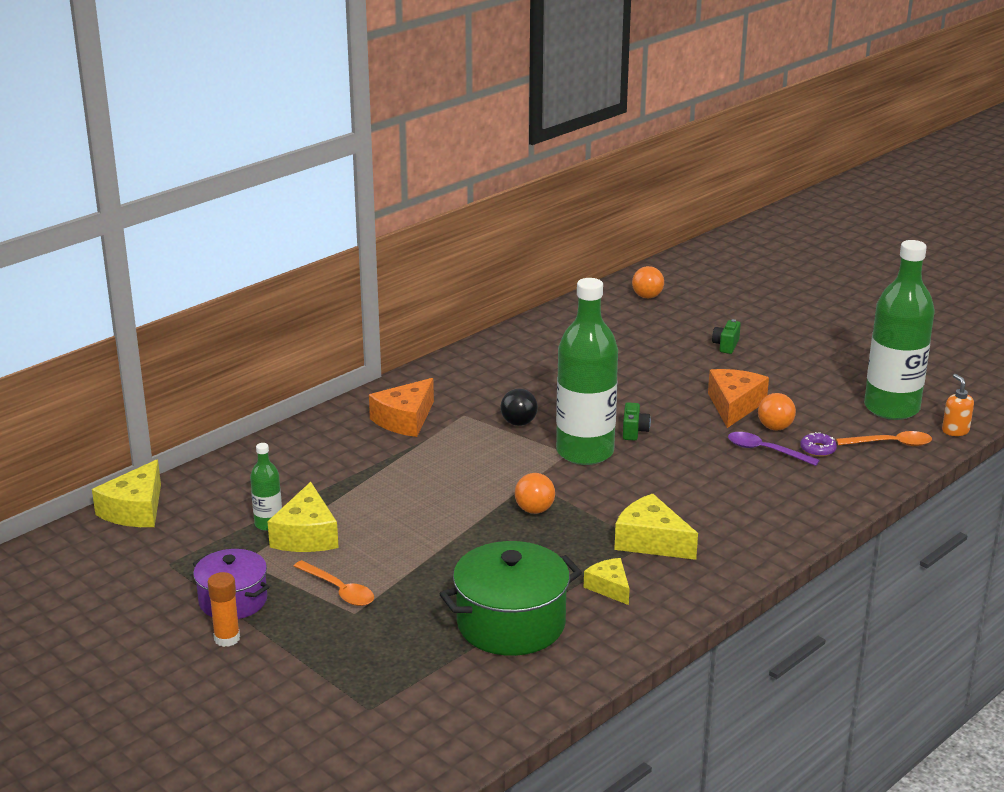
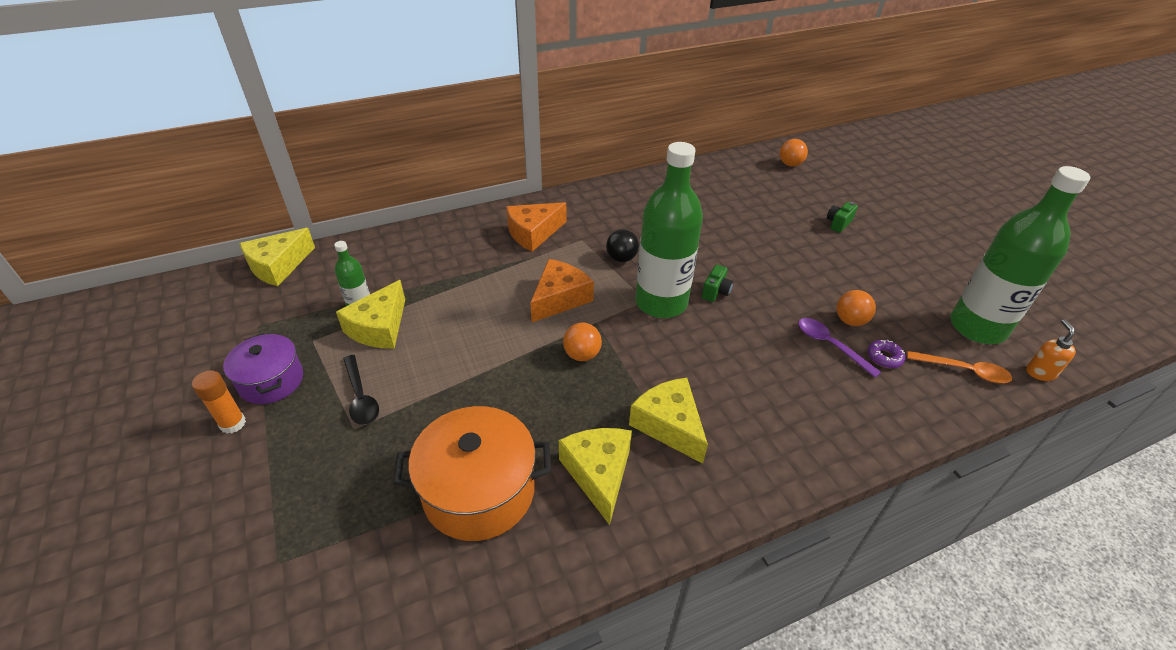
camera: 20 degrees right, 15 degrees up
(339, 590) = (361, 397): orange spoon -> black spoon
(511, 624) = (479, 491): green pot -> orange pot
(609, 587) = (598, 474): yellow cheese -> yellow cheese, size x1.62
(734, 406) = (820, 287): orange cheese -> orange cheese (559, 298)

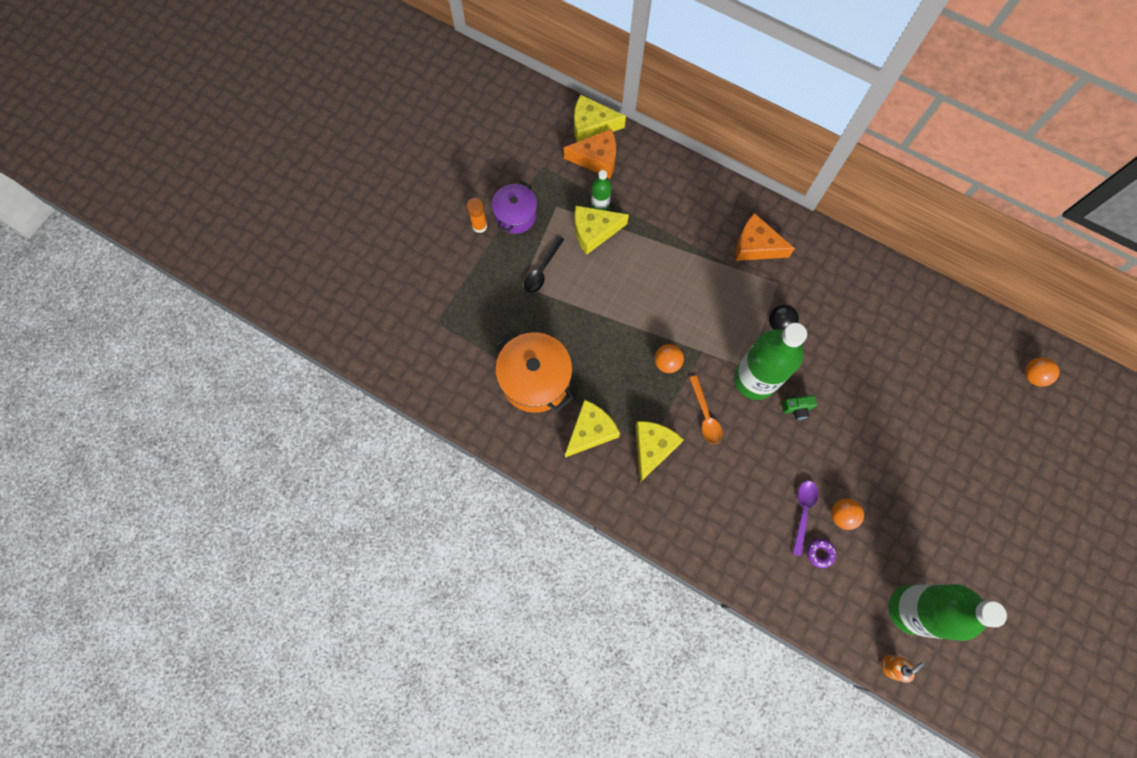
camera: 55 degrees right, 30 degrees up
(559, 298) = (705, 313): orange cheese -> orange cheese (596, 159)
(838, 223) = (967, 457): green camera -> none
(964, 371) = (849, 612): orange spoon -> orange spoon (705, 415)

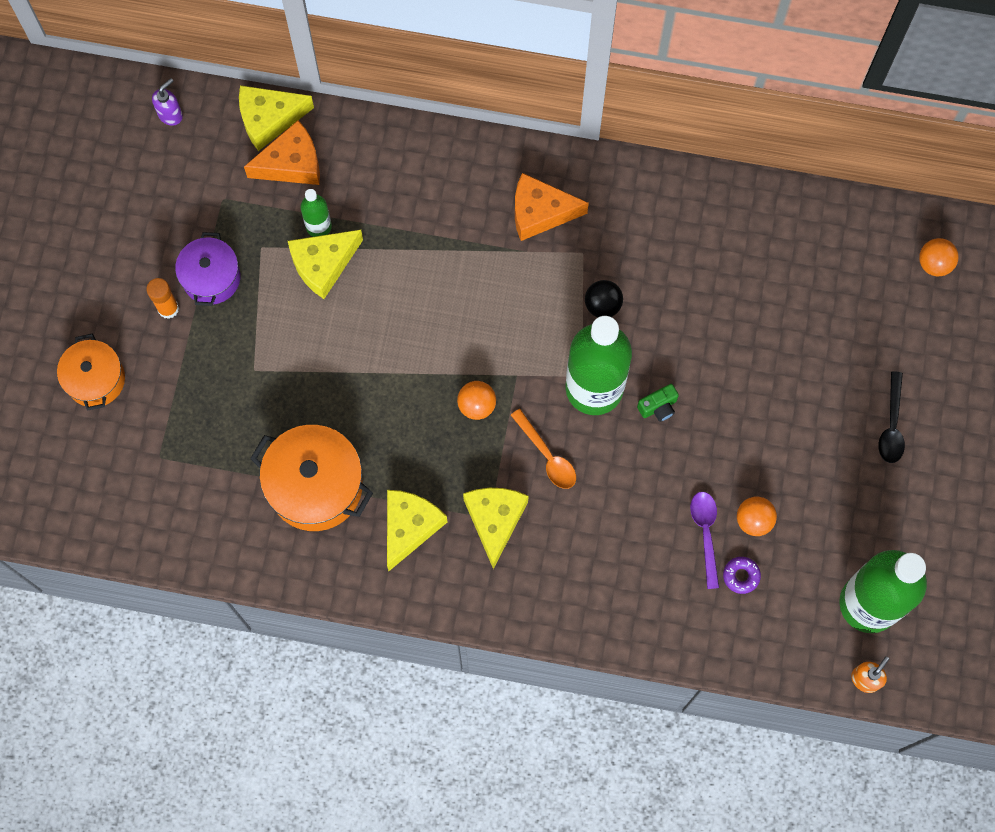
camera: 20 degrees left, 0 degrees up
(414, 256) = (95, 379): none -> orange pot
(528, 102) = (170, 114): none -> purple soap dispenser
(542, 270) = (273, 340): black spoon -> black spoon (891, 425)

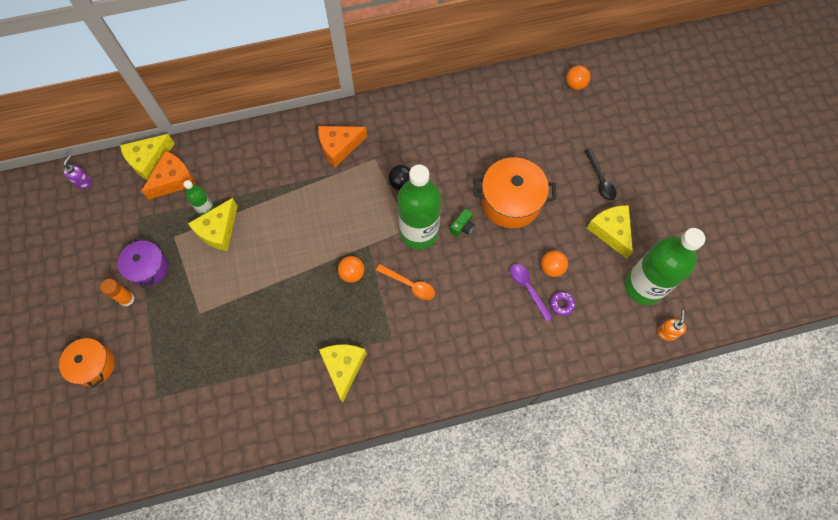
camera: 25 degrees left, 5 degrees down
(315, 486) = (271, 369): orange pot -> orange pot (510, 202)
(495, 520) = (396, 339): yellow cheese -> yellow cheese (611, 231)

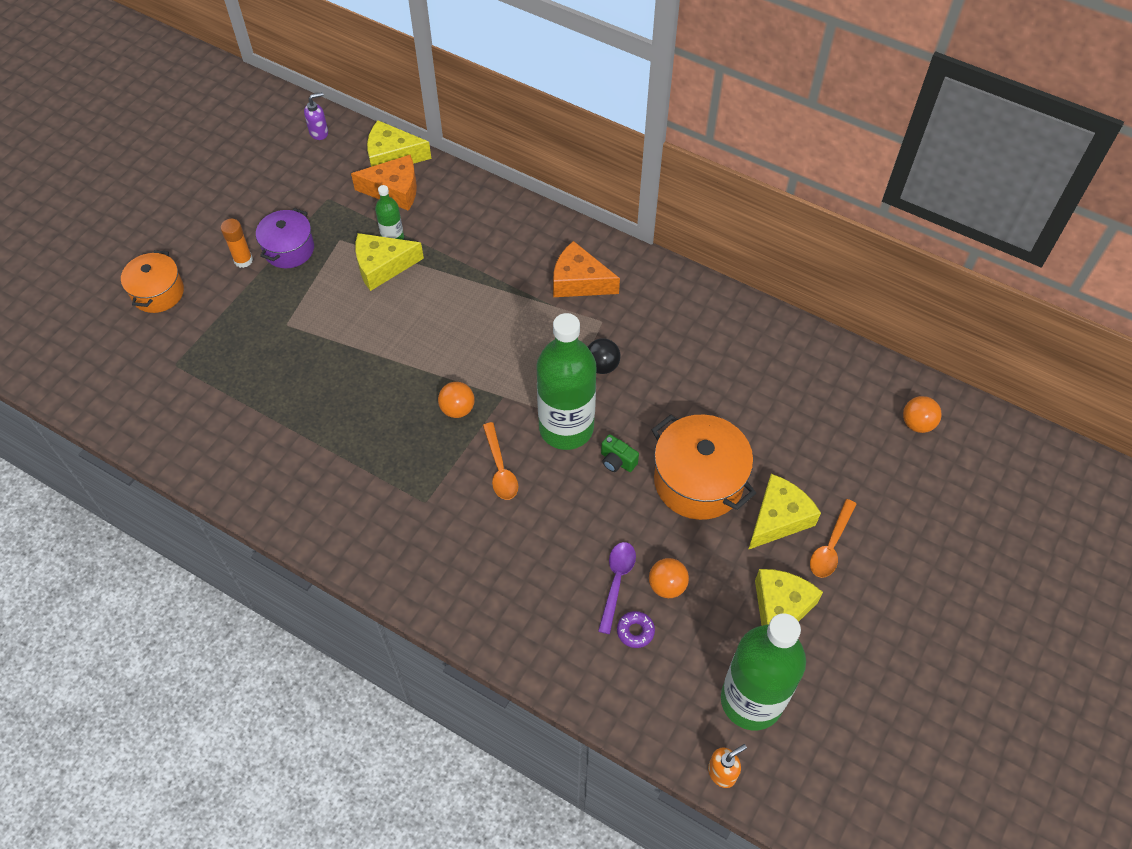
camera: 45 degrees right, 10 degrees down
(343, 367) = (352, 487): yellow cheese -> yellow cheese (778, 518)
(462, 227) = (617, 461): green camera -> green camera turned 45 degrees clockwise
(600, 180) = (830, 546): black spoon -> orange spoon

